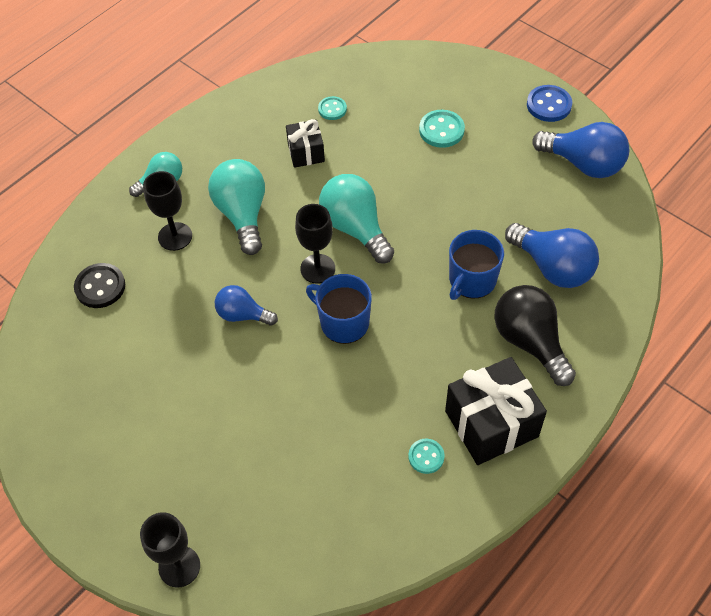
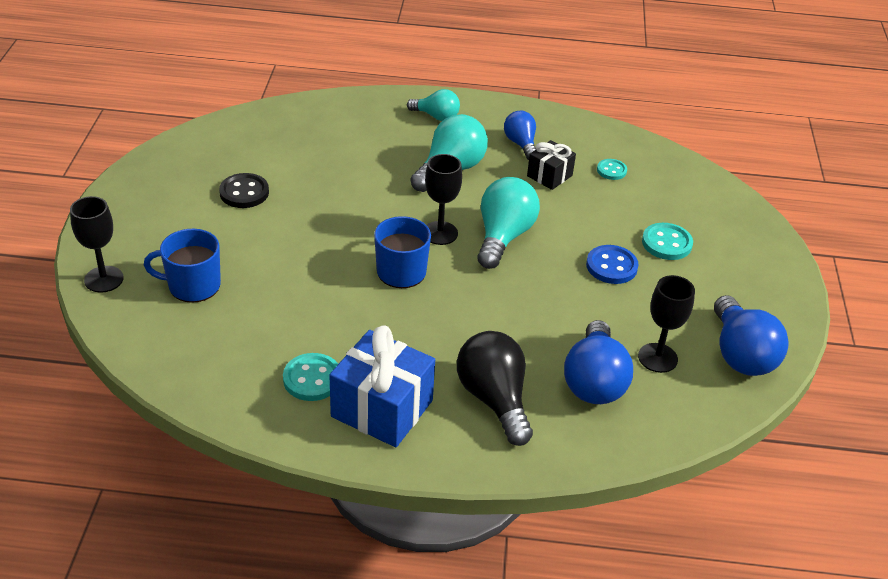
camera: 50 degrees right, 15 degrees down
(100, 287) = (312, 131): black button -> black button (244, 192)
(175, 236) = (393, 145): black goblet -> black goblet (657, 358)
(243, 315) = (355, 212): blue light bulb -> blue light bulb (521, 144)
(426, 457) = (312, 379): turquoise button -> turquoise button, size x1.55
(471, 280) = (523, 331): blue mug -> blue mug (193, 285)
(491, 423) = (382, 408): black gift -> blue gift
(530, 342) = (494, 399): black light bulb -> black light bulb turned 45 degrees counterclockwise
(549, 105) = (782, 301): blue button -> blue button (611, 266)

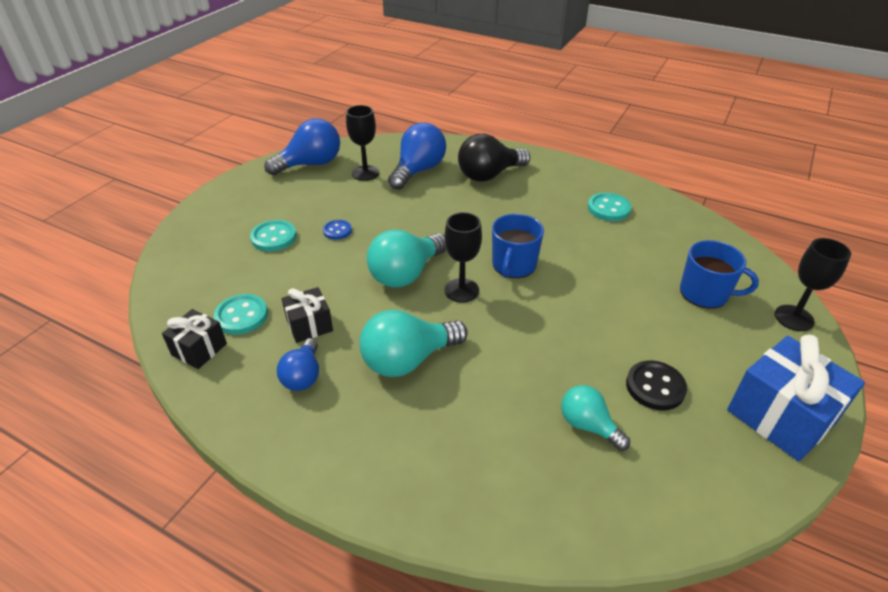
camera: 155 degrees left, 0 degrees up
(382, 408) = (564, 185): blue gift -> blue gift (781, 416)
(436, 116) = (373, 453): turquoise light bulb -> turquoise light bulb (588, 425)
(494, 399) = (489, 175): black light bulb -> black light bulb turned 60 degrees clockwise
(611, 170) = (241, 316): turquoise button -> turquoise button, size x1.55
(611, 266) = (337, 231): blue button -> blue button, size x0.64
(615, 143) = (199, 349): none -> black gift
(740, 354) = (310, 164): blue light bulb -> blue light bulb turned 45 degrees clockwise

